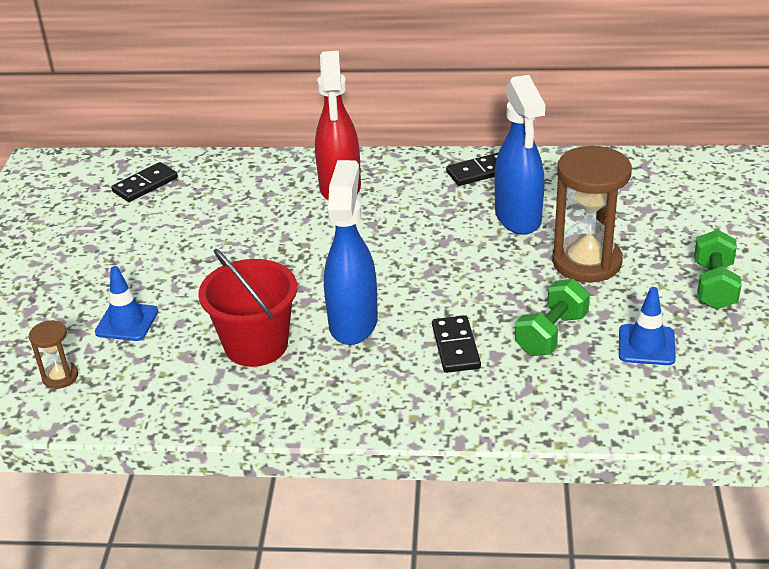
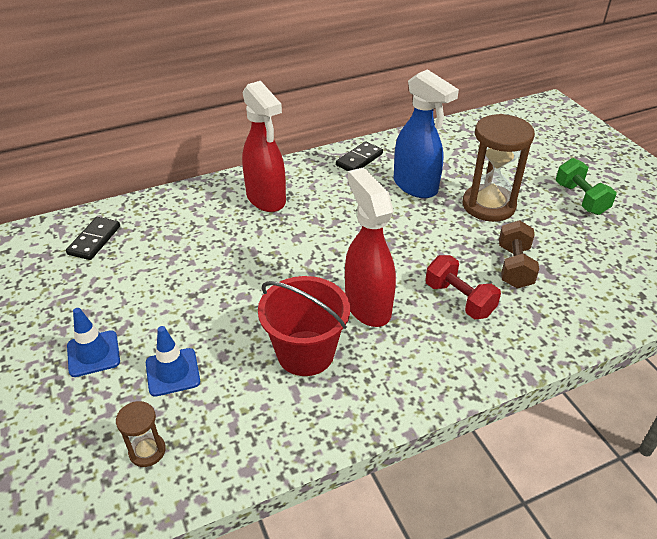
camera: 30 degrees left, 5 degrees up
(353, 322) = (367, 306): blue spray bottle -> red spray bottle
(456, 347) = (459, 299): black domino -> red dumbbell
(551, 334) = (514, 267): green dumbbell -> brown dumbbell
(646, 345) = (580, 254): blue traffic cone -> blue traffic cone (93, 354)

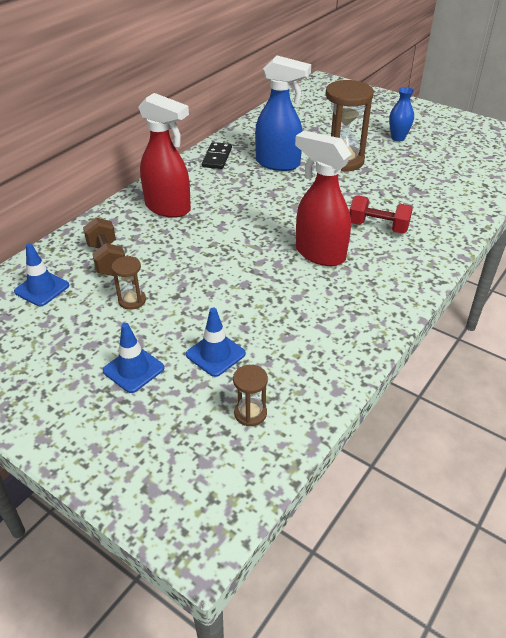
camera: 30 degrees left, 0 degrees up
(94, 240) = (42, 288): black domino -> blue traffic cone
(152, 283) = (132, 300): none -> brown hourglass
(305, 353) = (305, 301): red bucket -> none
(514, 267) = (394, 194): brown dumbbell -> brown dumbbell (107, 259)
(580, 199) = (398, 138): green dumbbell -> blue vase

